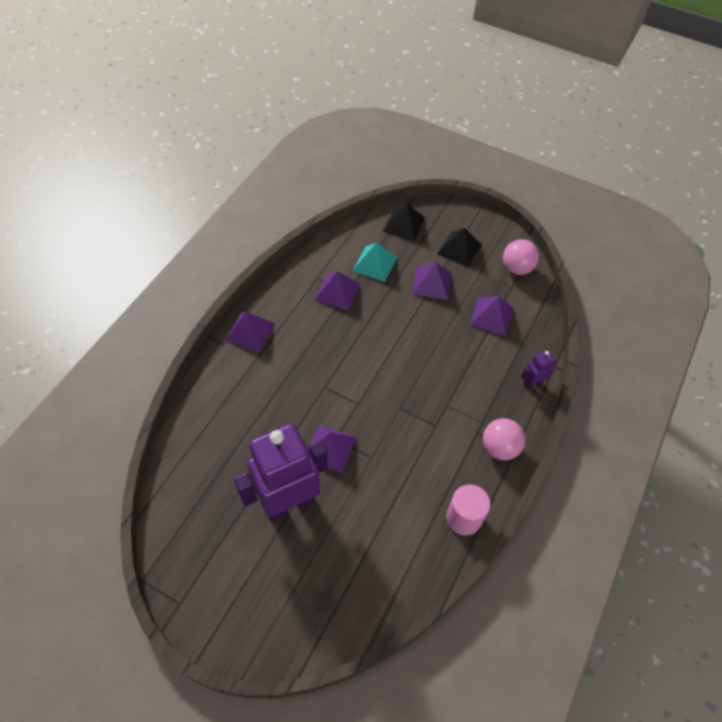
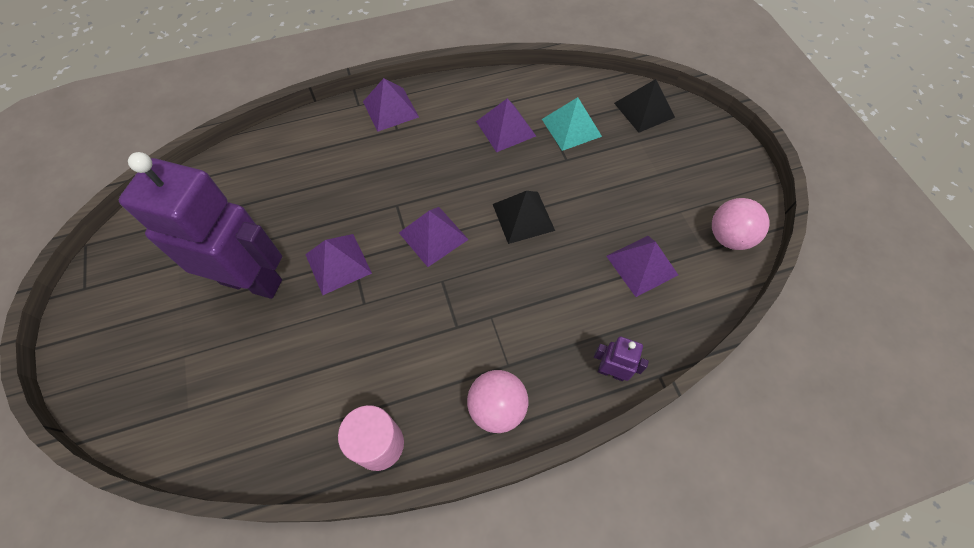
camera: 45 degrees right, 5 degrees up
(431, 283) = (611, 185): purple pyramid -> purple pyramid (433, 236)
(459, 249) = (680, 172): black pyramid -> black pyramid (523, 217)

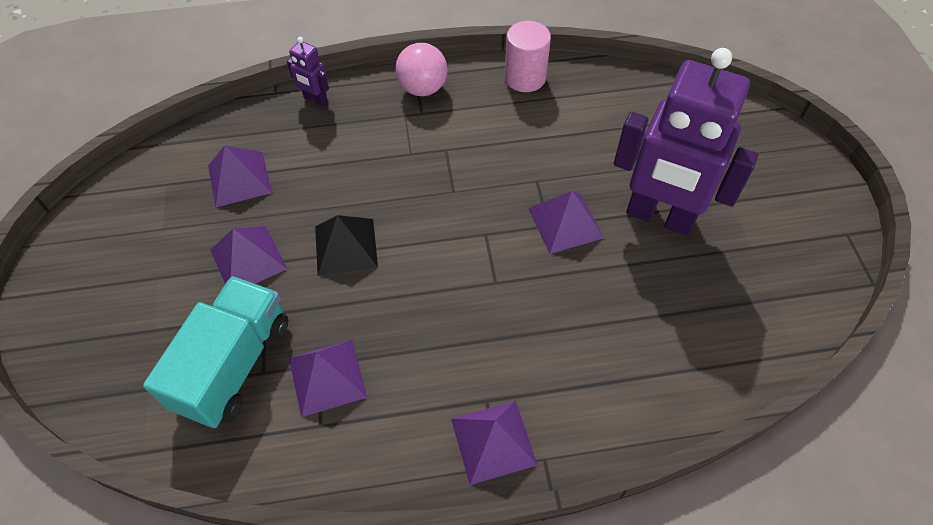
camera: 170 degrees left, 5 degrees down
(433, 236) = (455, 238): purple pyramid -> purple pyramid (248, 259)
(571, 127) = (234, 364): turquoise pyramid -> turquoise truck
(644, 110) = (115, 379): black pyramid -> none
(729, 237) = (130, 193): pink ball -> none

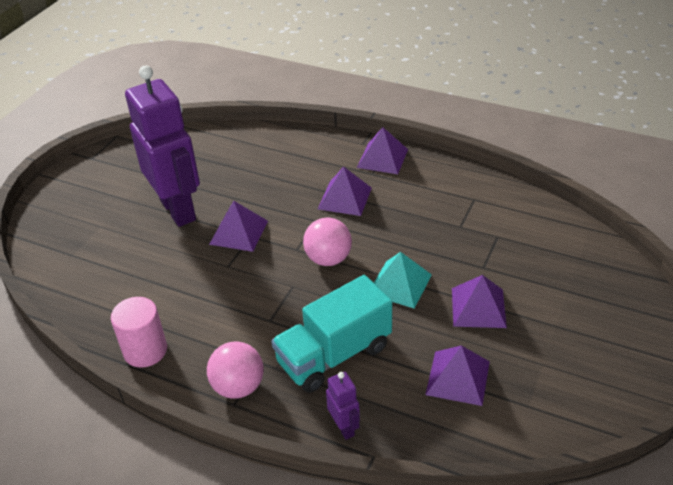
camera: 145 degrees left, 15 degrees down
(234, 364) = (515, 247): turquoise truck -> turquoise truck (334, 355)
(327, 377) = (457, 218): purple pyramid -> purple pyramid (344, 198)
(346, 246) = (400, 284): black pyramid -> turquoise pyramid
(442, 239) = (328, 259): none -> pink ball

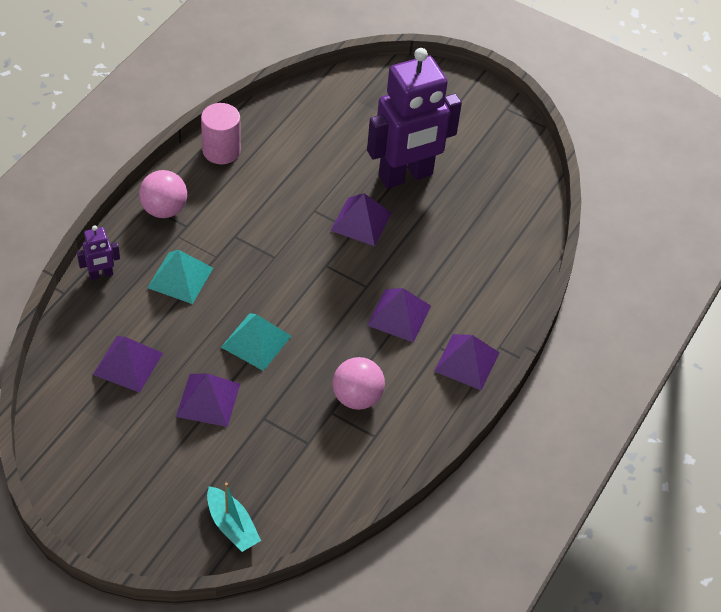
camera: 90 degrees right, 10 degrees up
(328, 259) = (305, 289): pink ball -> pink ball (357, 397)
(334, 355) = (180, 278): turquoise truck -> turquoise pyramid
(601, 271) = (232, 525): none -> turquoise boat

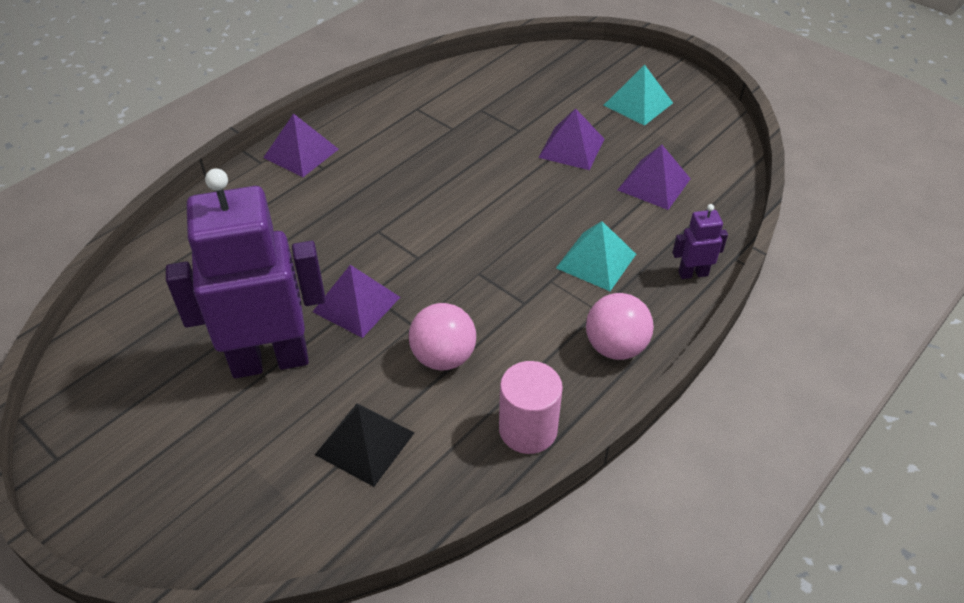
camera: 165 degrees left, 5 degrees down
(232, 525) = (558, 66): turquoise boat -> none
(256, 341) = (515, 190): turquoise pyramid -> turquoise pyramid (638, 104)
(323, 133) = (364, 443): none -> black pyramid
(357, 397) = (423, 136): pink ball -> pink ball (443, 357)
(399, 315) = (352, 199): purple pyramid -> none

